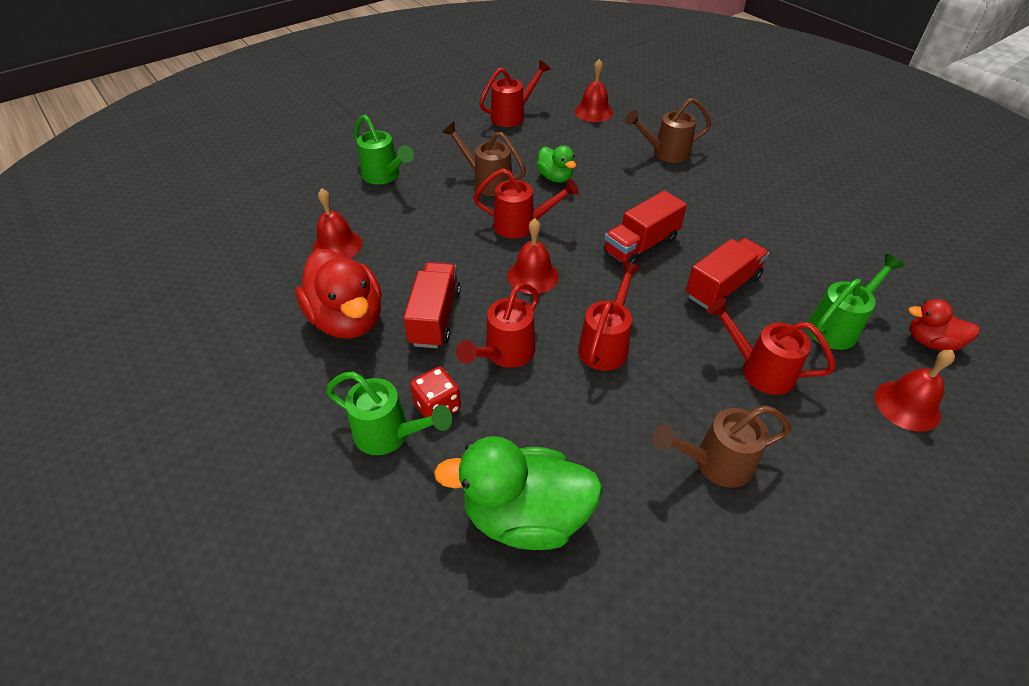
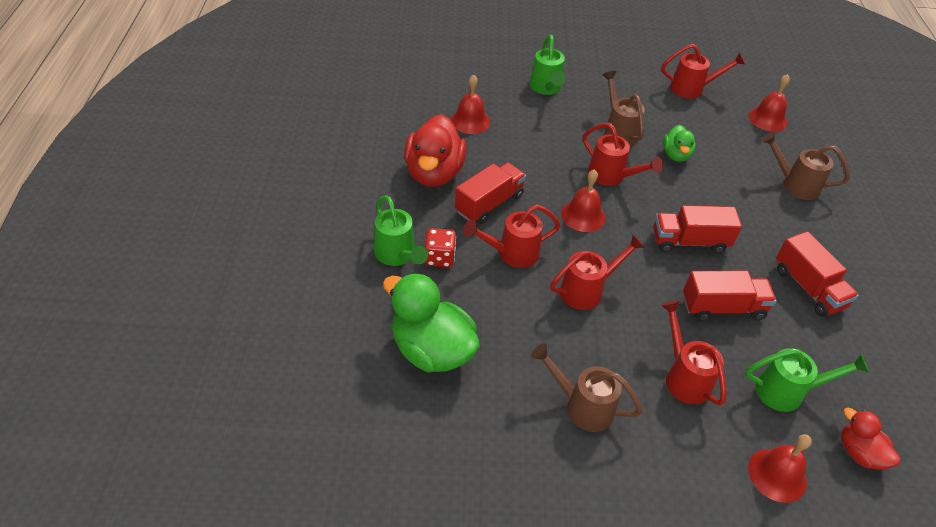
camera: 35 degrees right, 0 degrees up
(760, 230) = (808, 288): none -> red truck

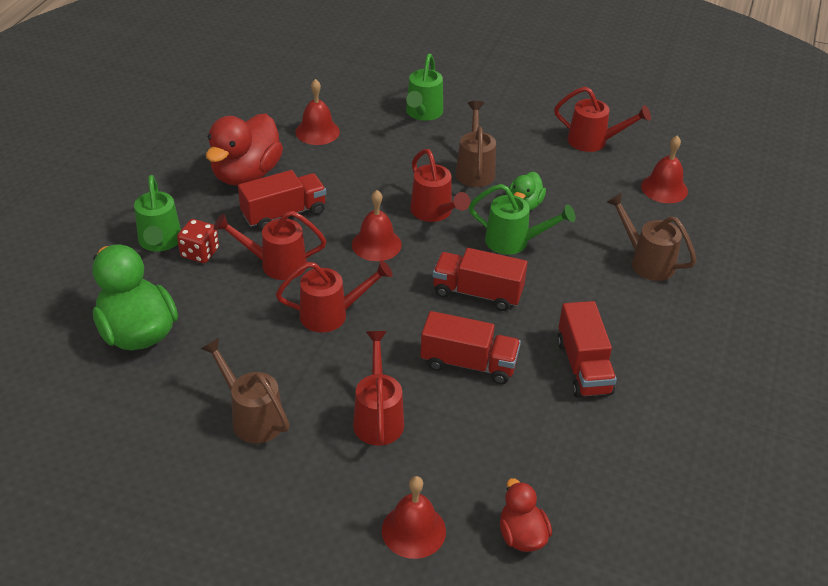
camera: 20 degrees right, 5 degrees down
(787, 392) = (482, 458): green watering can -> green watering can (514, 242)

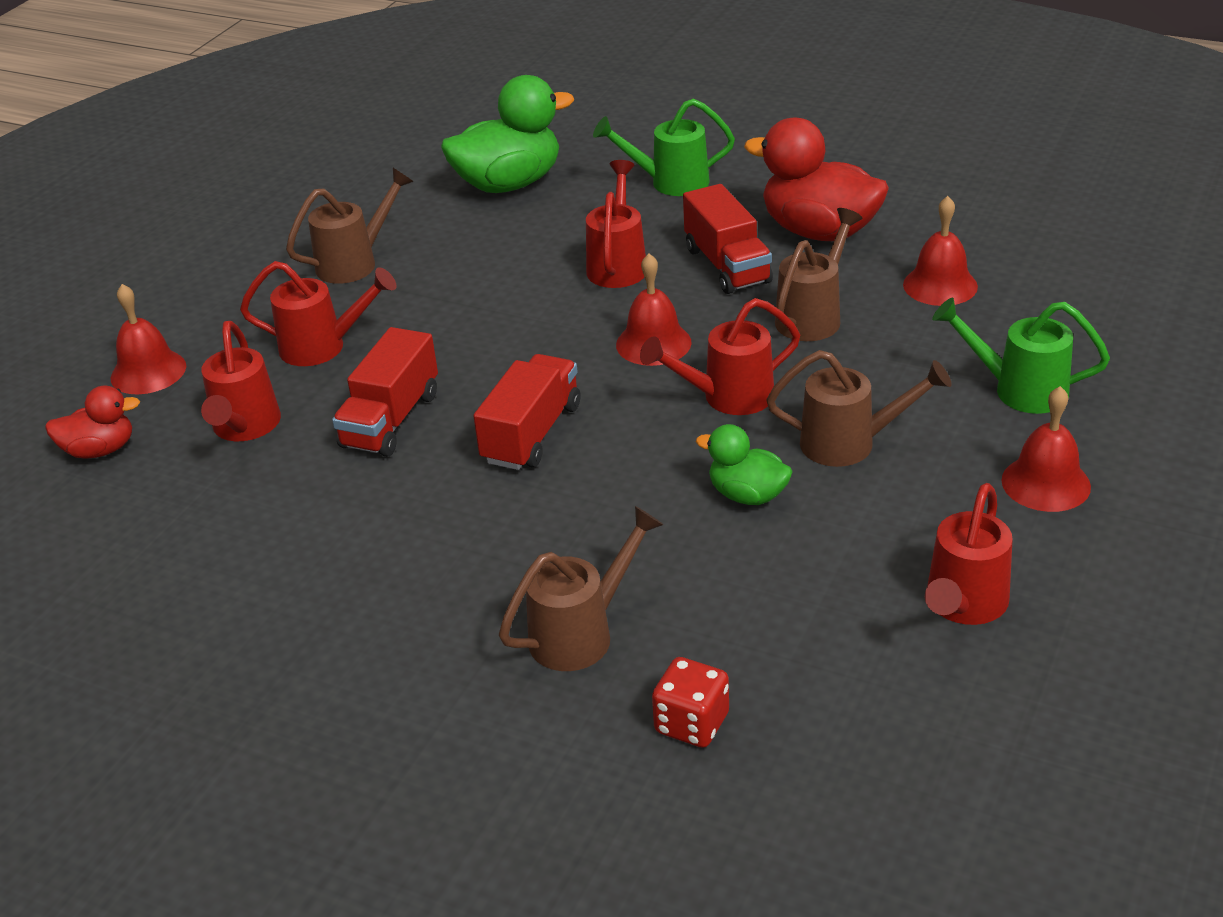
camera: 100 degrees right, 5 degrees down
(200, 253) = (647, 210): red dice -> red dice (691, 723)
(331, 315) = (511, 309): red watering can -> red watering can (245, 428)
(348, 179) = (813, 316): none -> brown watering can
(514, 242) = (649, 477): green watering can -> none
(583, 367) = (352, 528): red truck -> none
(664, 188) = (806, 693): red bell -> red bell (1045, 483)

